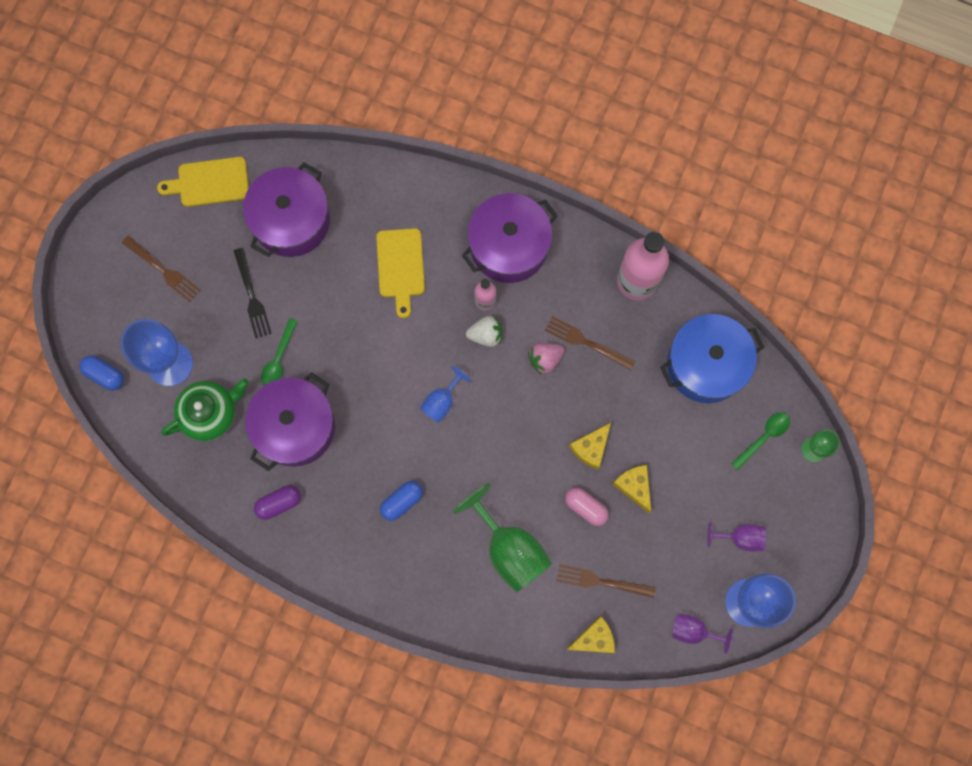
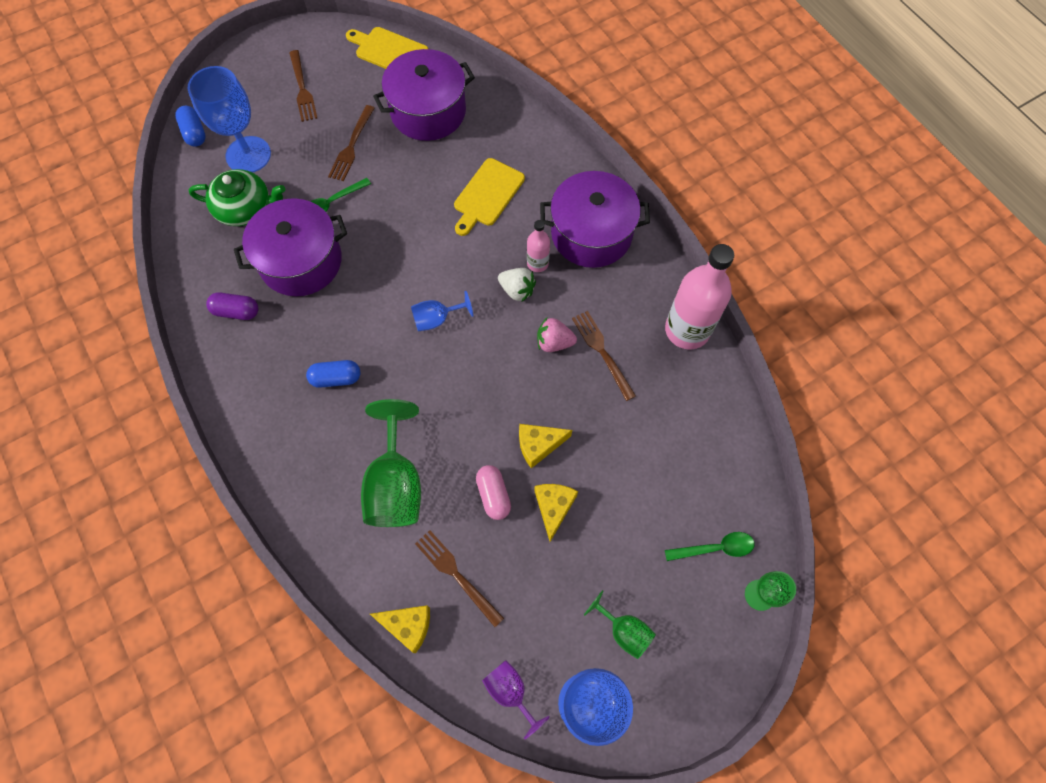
camera: 35 degrees right, 10 degrees down
(252, 297) = (351, 146): black fork -> brown fork
(706, 364) = (702, 443): blue pot -> none
(740, 538) = (624, 630): purple goblet -> green goblet

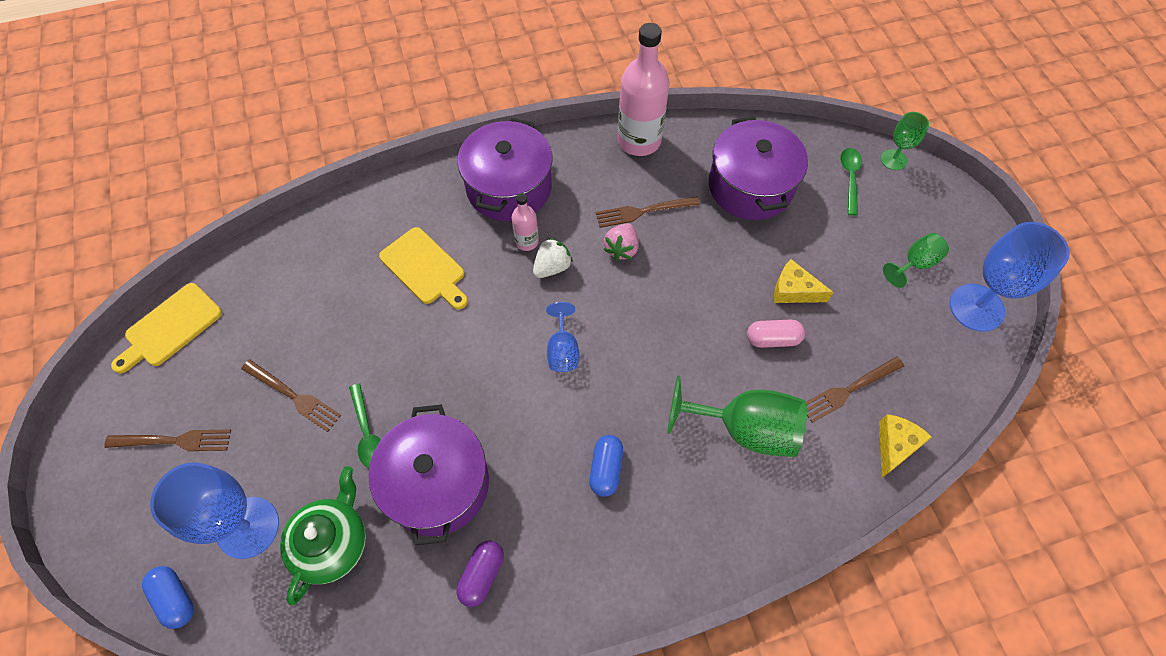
camera: 75 degrees left, 5 degrees down
(194, 133) = (175, 598): blue capsule -> blue capsule turned 60 degrees clockwise
(428, 111) = (284, 303): purple pot -> purple pot (750, 186)
(510, 691) = (963, 367): purple goblet -> none
(539, 445) = (728, 288): yellow cheese -> none

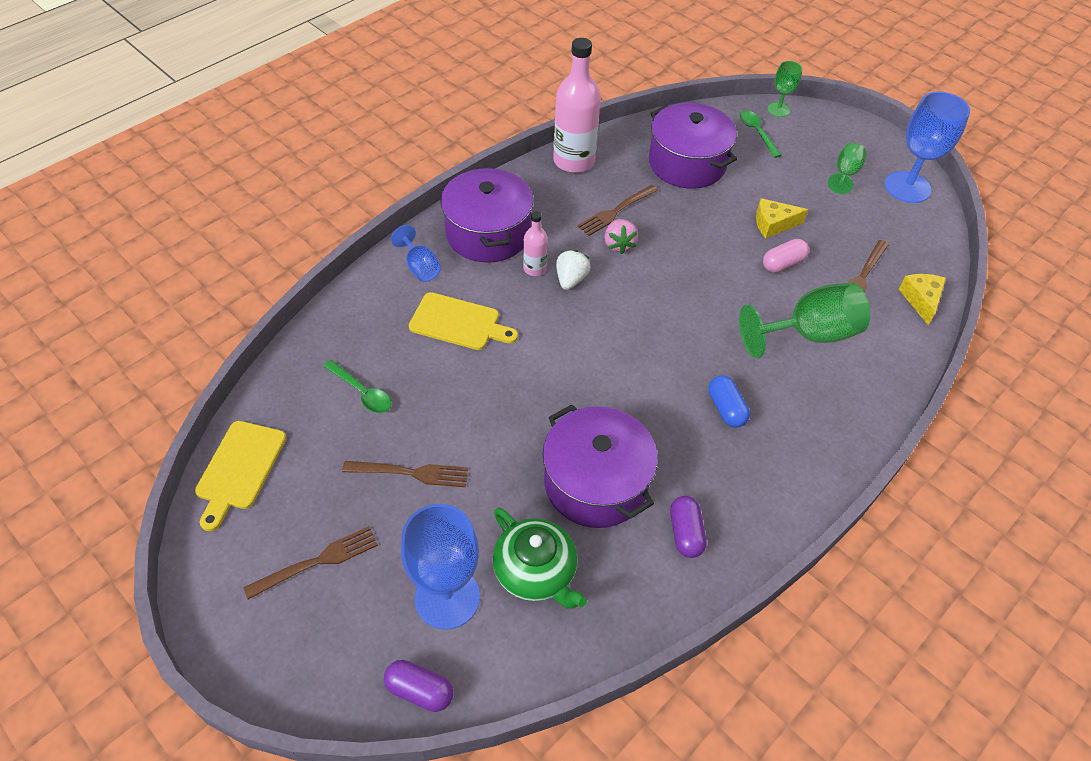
camera: 30 degrees left, 10 degrees down
(175, 598) = (419, 690): blue capsule -> purple capsule
(332, 542) = (536, 571): green teapot -> green teapot turned 150 degrees clockwise
(367, 433) = (503, 471): green spoon -> green spoon (362, 392)
(562, 350) = (626, 337): blue goblet -> blue goblet (420, 267)

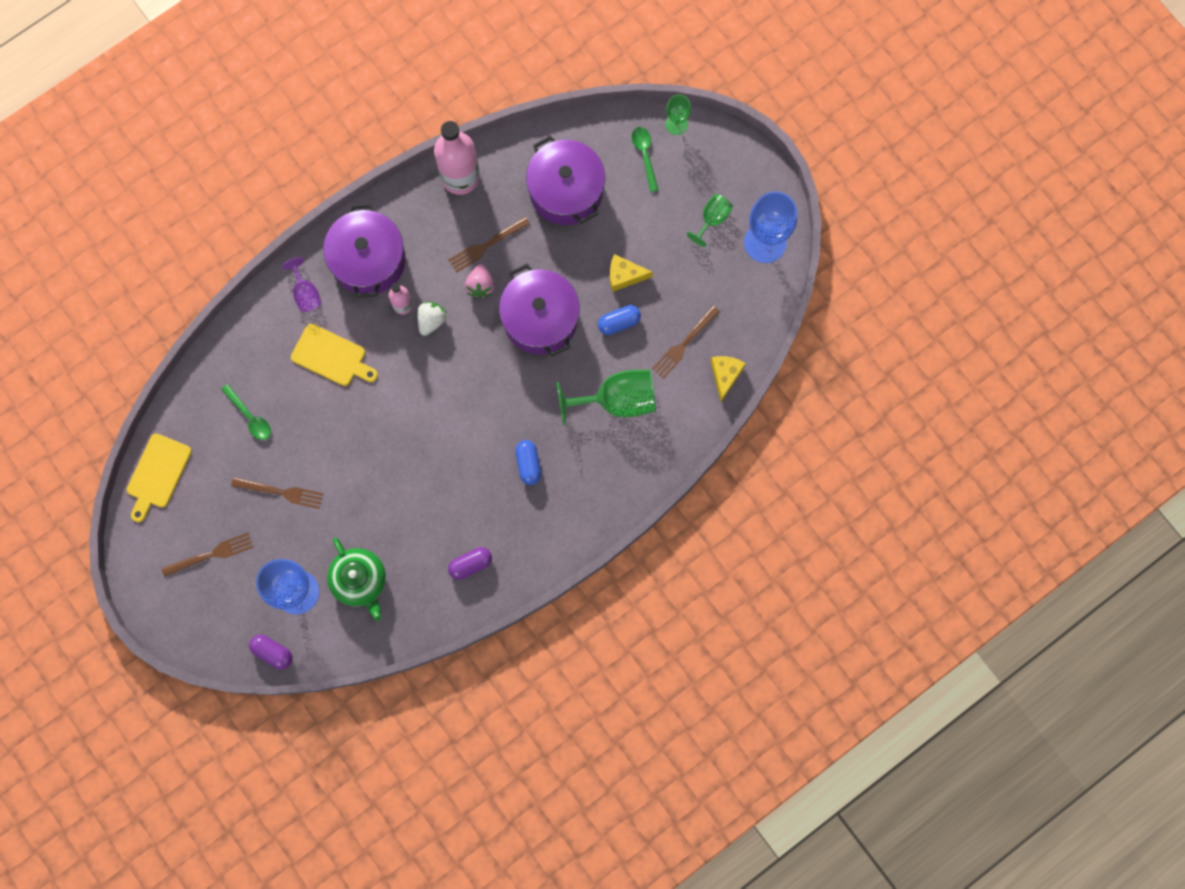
camera: 10 degrees right, 25 degrees up
(420, 267) = (306, 293): blue goblet -> purple goblet
(595, 483) = (414, 516): purple pot -> purple pot (540, 319)
(685, 533) = (470, 564): purple capsule -> purple capsule turned 60 degrees clockwise
(783, 264) = (619, 322): pink capsule -> blue capsule

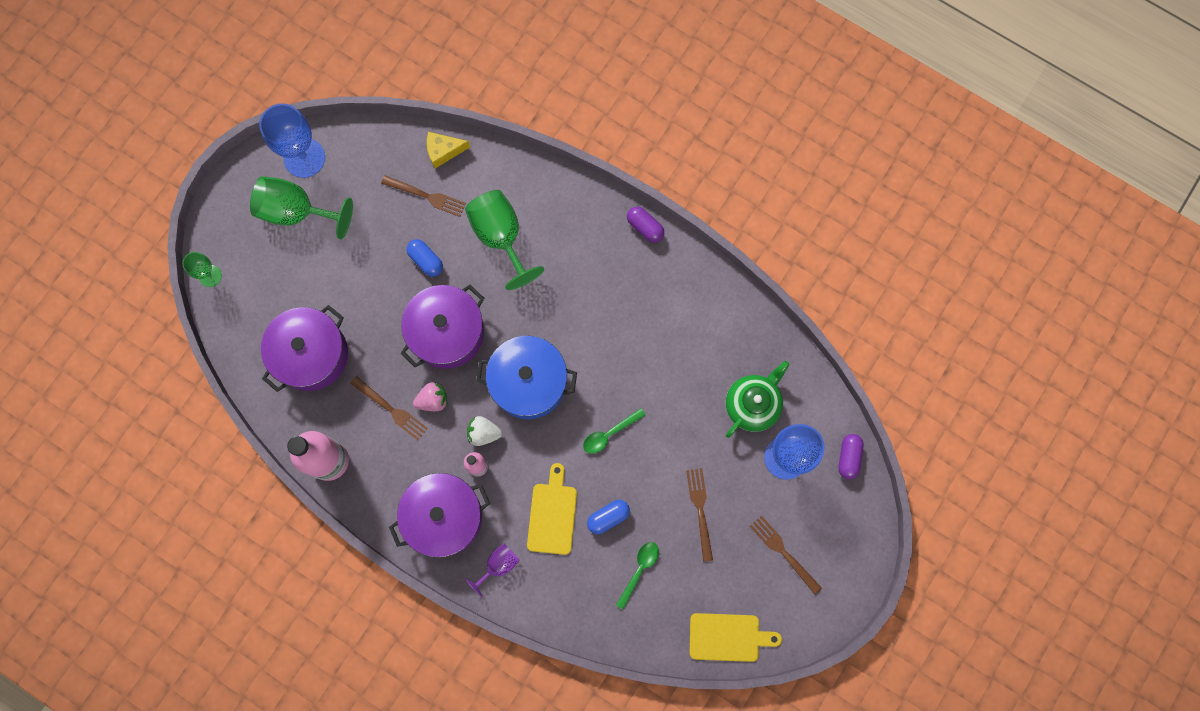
camera: 110 degrees left, 0 degrees up
(463, 377) = (528, 382): none -> blue pot
(470, 564) = (699, 311): purple capsule -> purple capsule (645, 227)
(528, 464) = (589, 293): blue capsule -> blue capsule (608, 517)
(624, 276) = (378, 271): yellow cheese -> none
(645, 155) = (251, 294): green spoon -> green spoon (609, 434)
(712, 219) = (297, 211): green goblet -> green goblet, size x1.85

